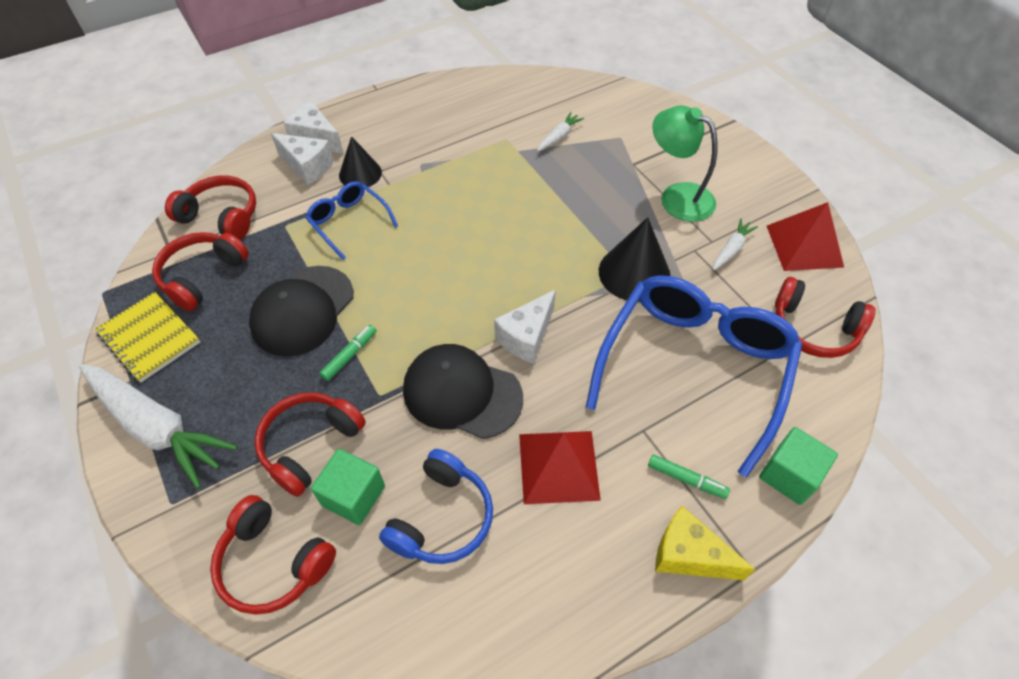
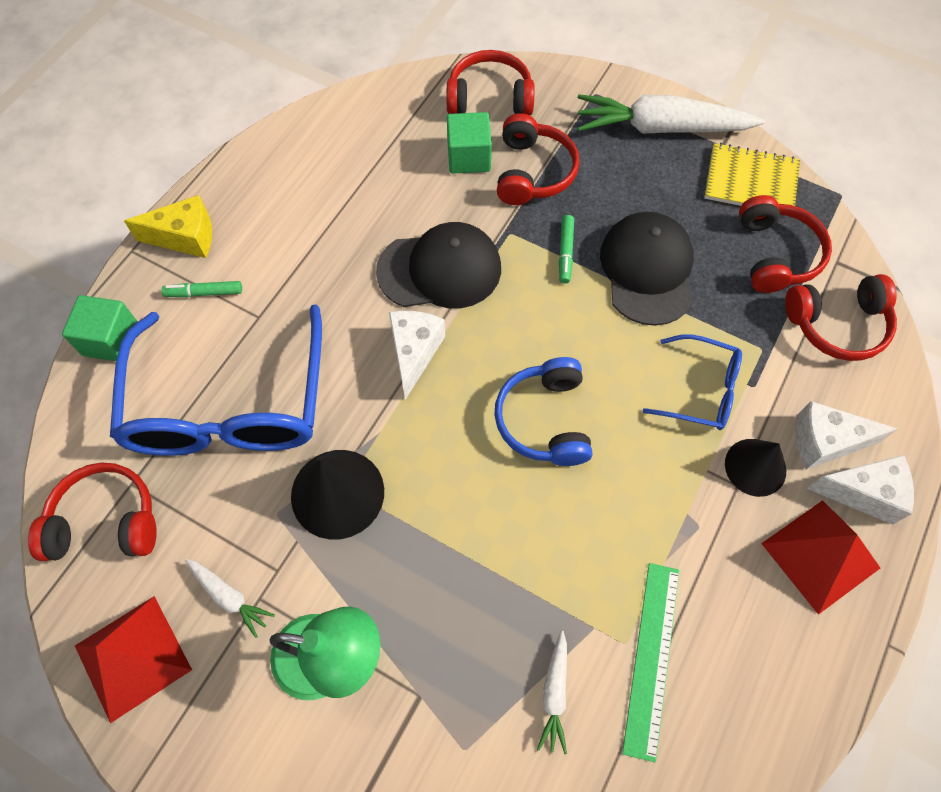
camera: 150 degrees right, 10 degrees up
(441, 517) = (391, 174): blue headphones -> blue headphones (545, 420)
(497, 129) = (651, 658): none -> green ruler
(558, 466) = (319, 251): red pyramid -> red pyramid (820, 555)
(731, 249) = (229, 597): white carrot -> white carrot turned 60 degrees counterclockwise

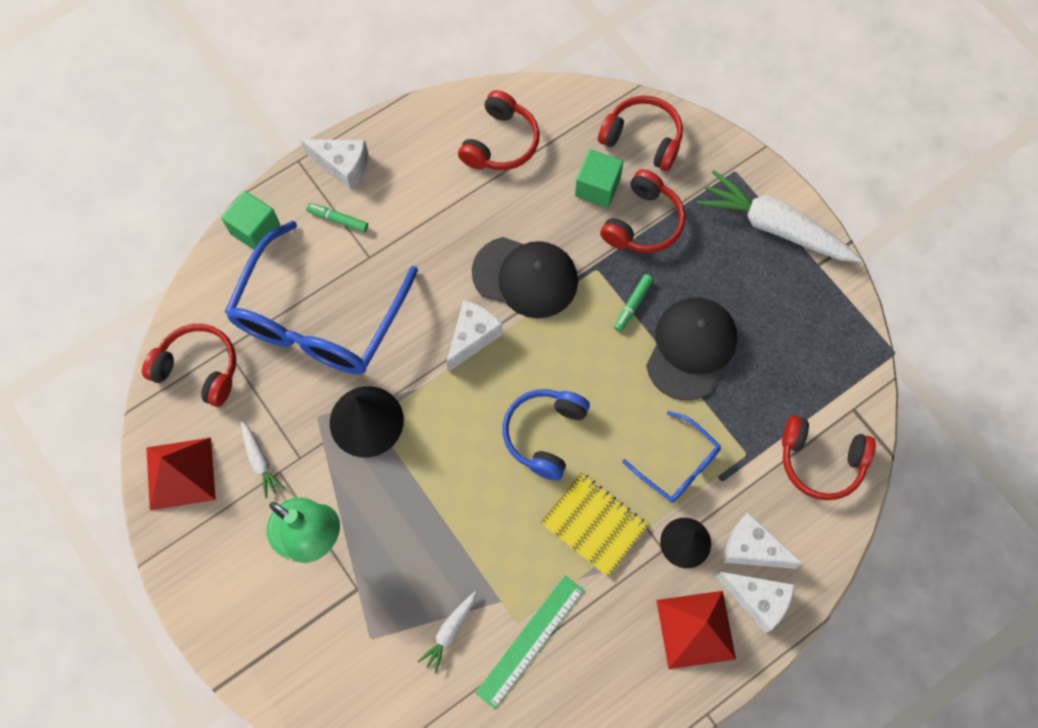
camera: 25 degrees right, 5 degrees up
(185, 238) = (343, 166): yellow cheese -> white cheese
(750, 181) = (823, 307): yellow notebook -> yellow notebook (593, 524)
(775, 254) = (805, 380): red headphones -> red headphones (500, 142)

